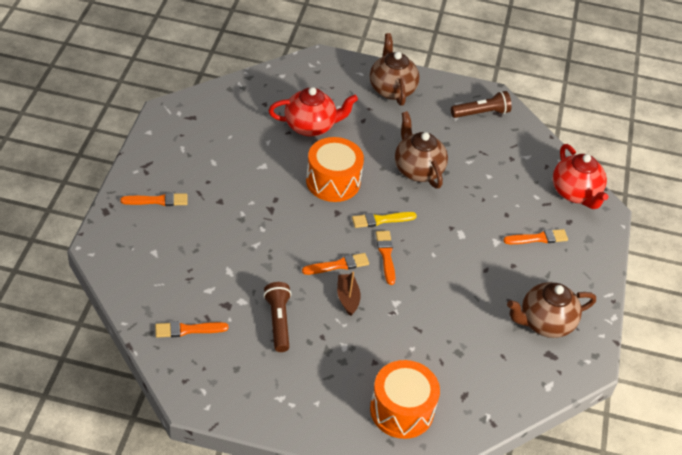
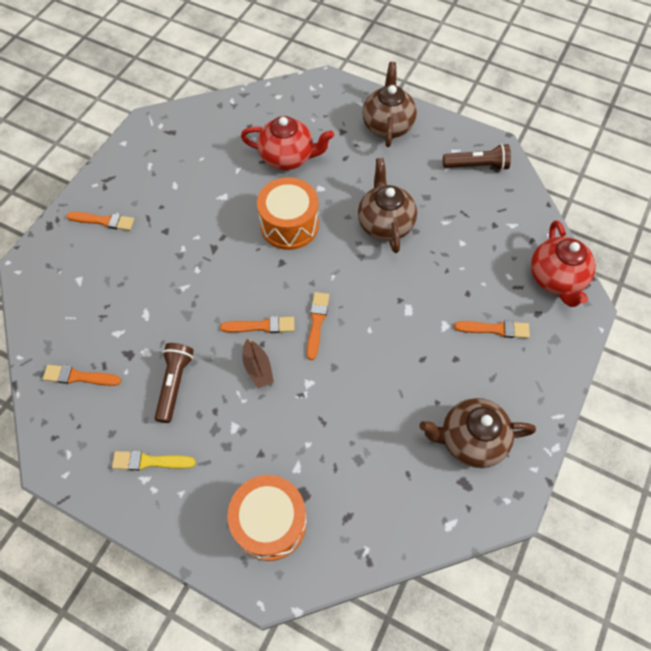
camera: 20 degrees right, 15 degrees up
(347, 298) = (258, 368): brown boat -> brown boat turned 150 degrees clockwise
(381, 220) = (325, 278): yellow brush -> yellow brush (150, 461)

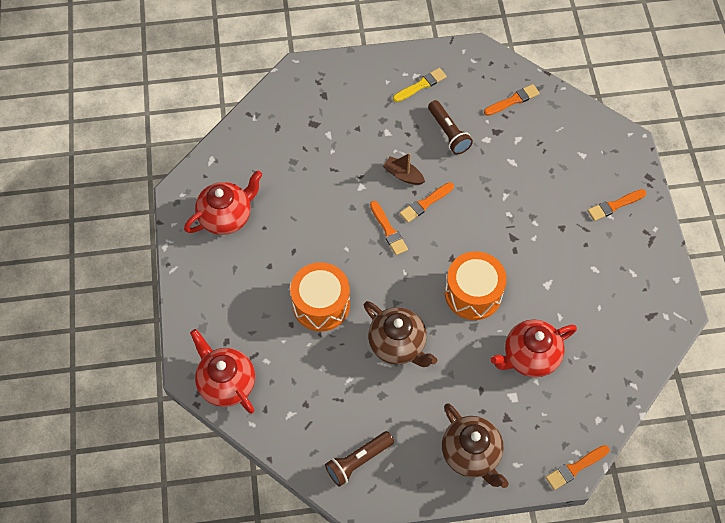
camera: 145 degrees right, 0 degrees up
(270, 522) = (322, 98): orange drum -> orange drum (321, 304)
(470, 439) = (226, 217): brown teapot -> red teapot
(495, 329) = (253, 307): orange brush -> orange brush (575, 468)

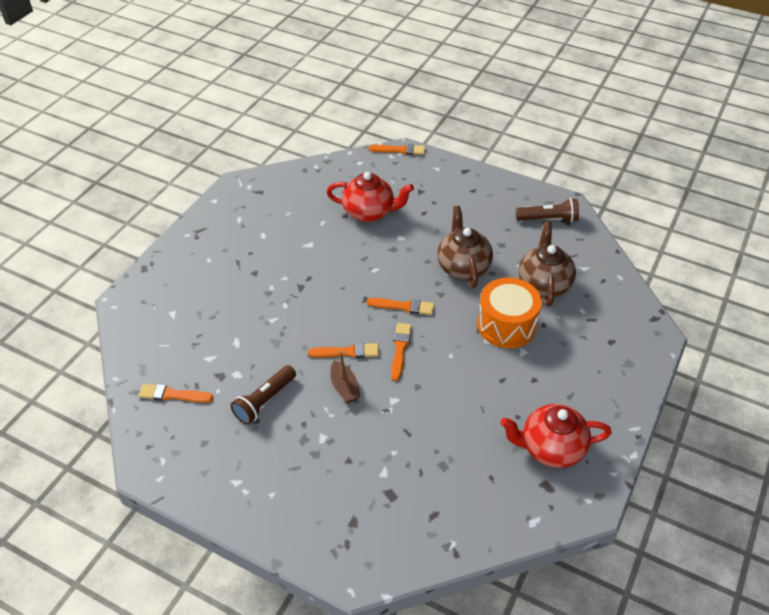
camera: 145 degrees left, 15 degrees down
(226, 383) = (627, 312): red teapot -> none
(421, 85) = (241, 467): yellow brush -> none
(448, 133) = (265, 401): brown flashlight -> brown flashlight turned 150 degrees counterclockwise
(471, 454) = (463, 186): brown teapot -> brown teapot (544, 284)
(473, 293) = (372, 268): orange drum -> none
(614, 205) = (196, 264): orange brush -> orange brush (403, 306)

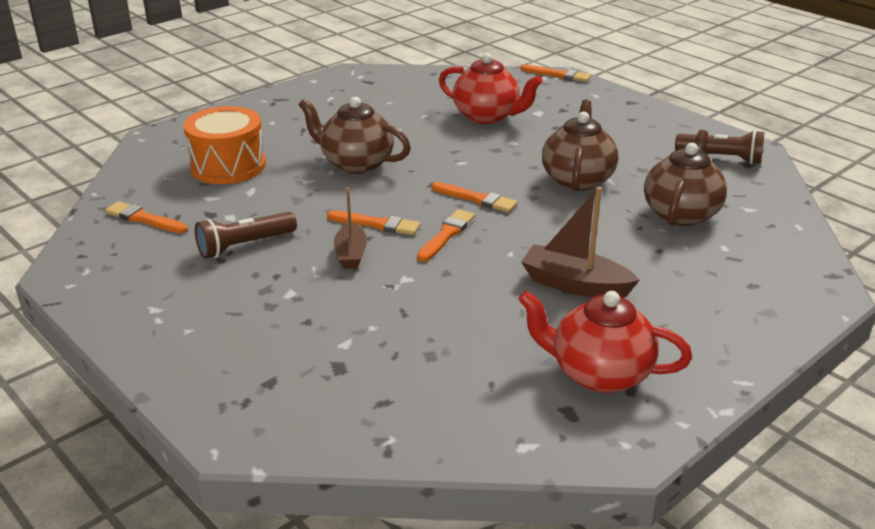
camera: 20 degrees right, 15 degrees down
(299, 291) = (356, 163): none -> brown teapot
(504, 373) = (575, 285): none -> brown boat
(506, 325) = (605, 240): orange drum -> orange drum (228, 166)

